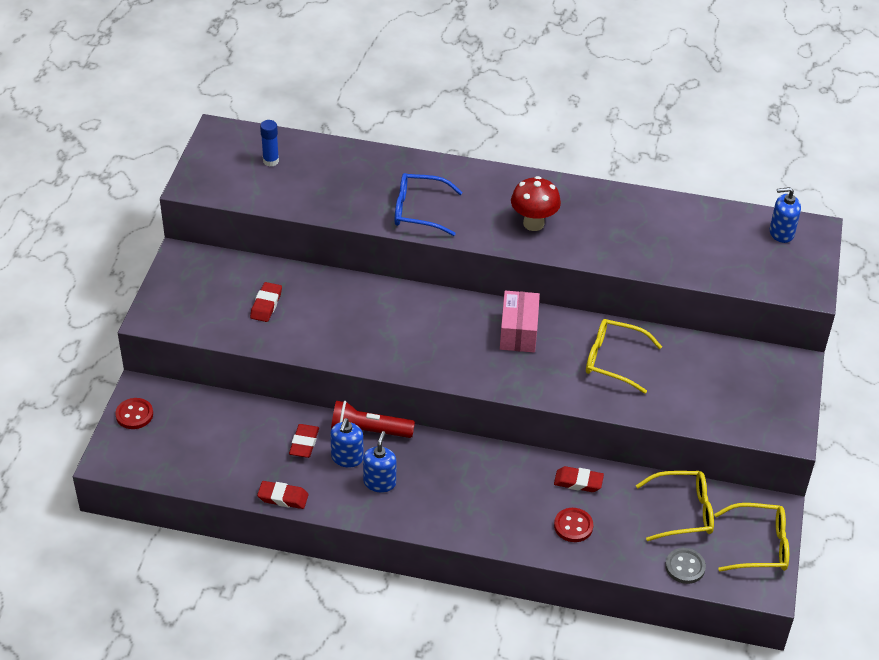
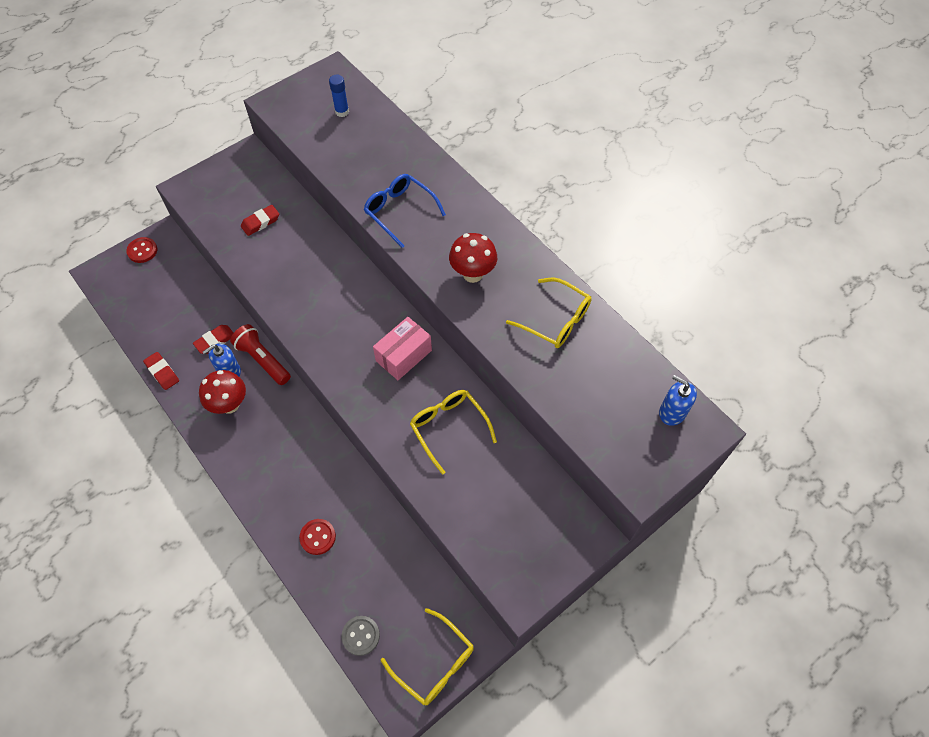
camera: 40 degrees right, 15 degrees up
(379, 482) = (230, 405): blue soap dispenser -> red mushroom
(578, 482) = (357, 503): red eraser -> none
(683, 512) = (407, 587): yellow glasses -> yellow glasses (556, 320)

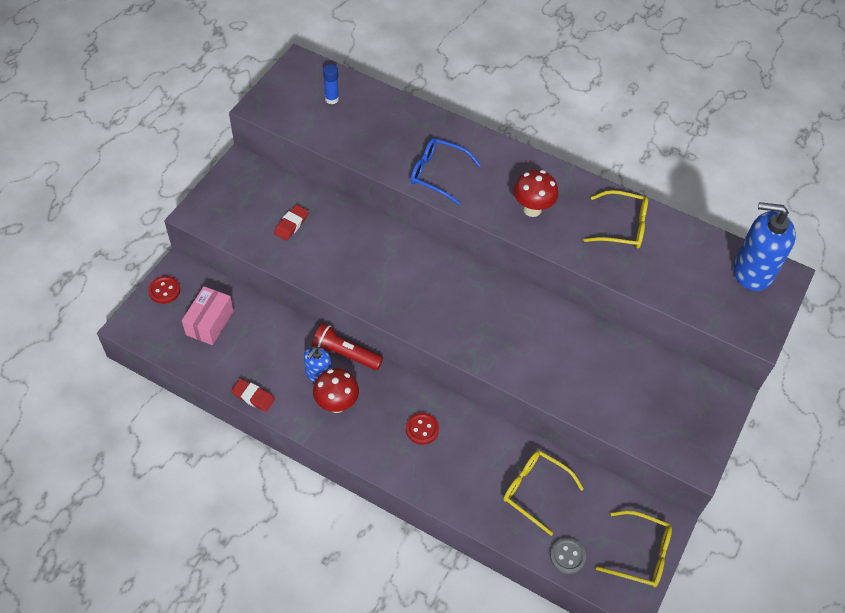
camera: 25 degrees left, 5 degrees down
(215, 341) = (288, 352): red eraser -> none
(318, 537) = (484, 489): red button -> red button (422, 429)
(403, 355) = (492, 302): pink box -> pink box (210, 323)
(448, 428) = (565, 350): yellow glasses -> yellow glasses (534, 491)
(672, 412) = (752, 271): blue soap dispenser -> blue soap dispenser, size x1.82

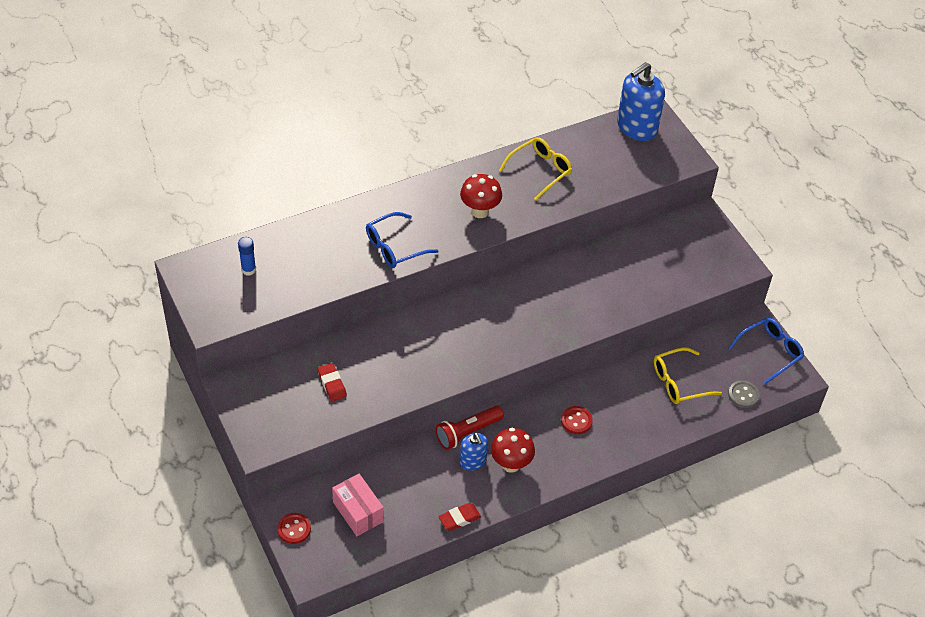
camera: 55 degrees left, 5 degrees down
(641, 554) = (770, 352): yellow glasses -> blue glasses

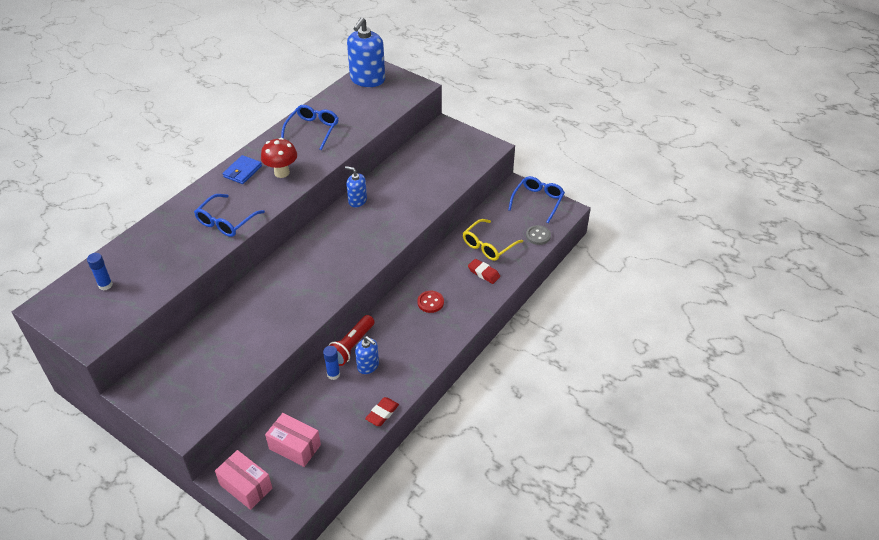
camera: 25 degrees left, 5 degrees down
(294, 529) = (246, 486): red button -> pink box
(332, 384) = (223, 351): red eraser -> red eraser (483, 273)
(433, 454) = (333, 374): none -> blue glue stick
(440, 193) = (242, 171): none -> blue wallet
(511, 464) = (399, 355): red mushroom -> none
(540, 171) = (313, 130): yellow glasses -> blue glasses
(553, 272) = (357, 201): none -> blue soap dispenser

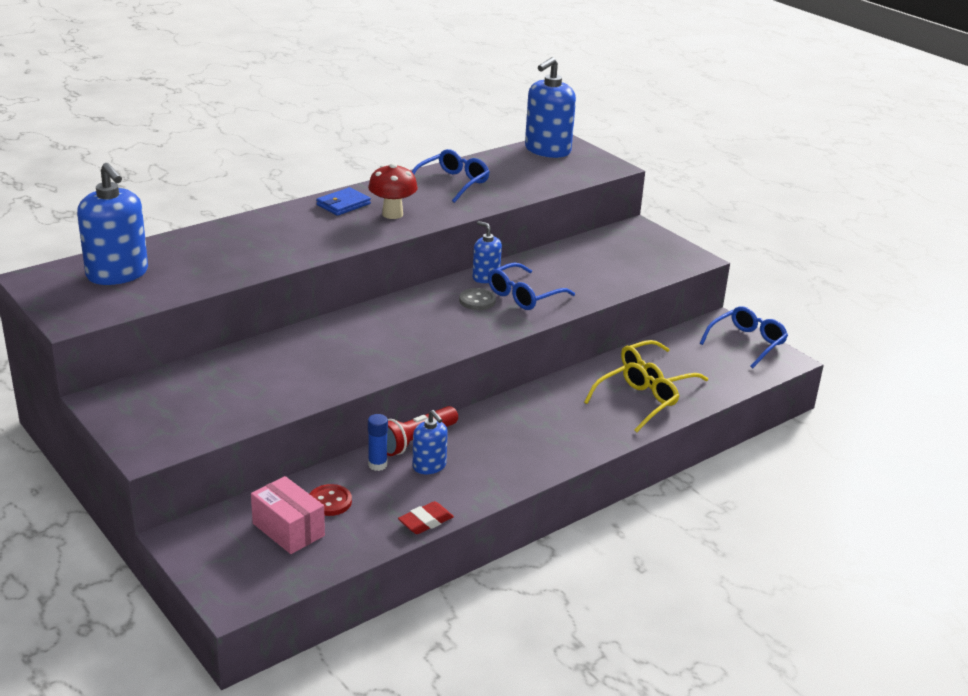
camera: 15 degrees right, 15 degrees down
(105, 285) = (117, 274): blue glue stick -> blue soap dispenser
(226, 222) = (298, 245): blue glasses -> blue glasses (524, 296)
(246, 486) = (202, 556): pink box -> none
(430, 302) = (547, 418): red button -> red button (330, 502)
(483, 273) = (636, 403): red eraser -> yellow glasses
(538, 236) = (732, 379): grey button -> grey button (477, 301)

